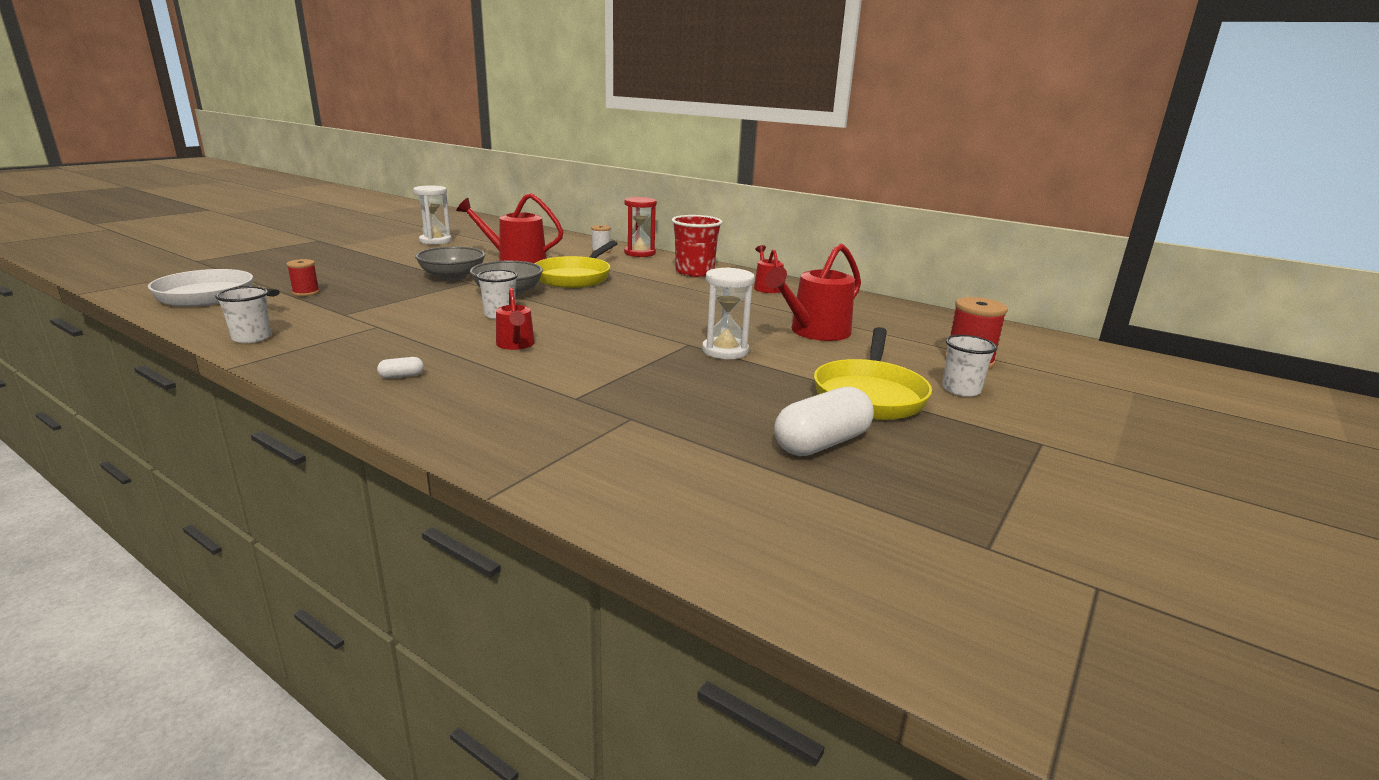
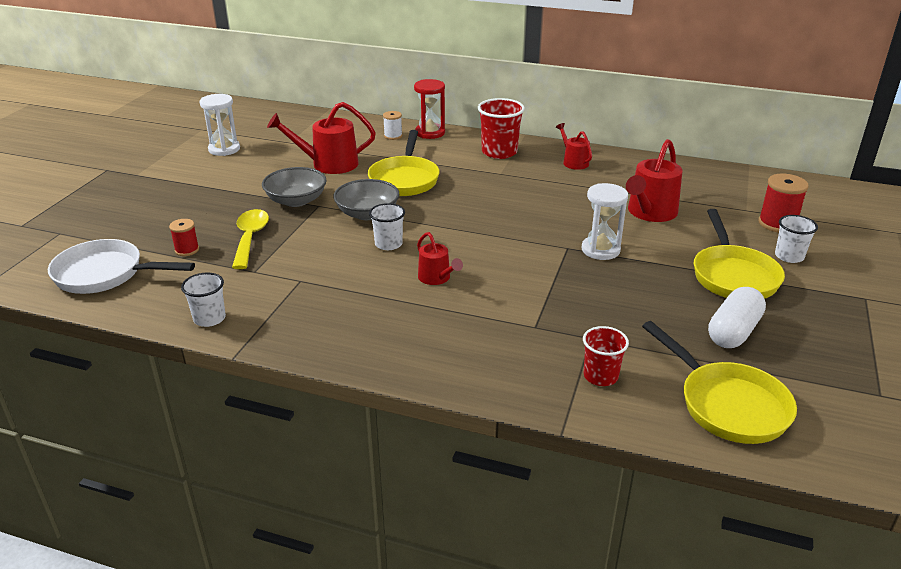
camera: 15 degrees left, 10 degrees up
(374, 293) = (250, 238): none -> yellow spoon
(401, 376) = (383, 334): white capsule -> none
(602, 453) = (600, 376): none -> red cup
(742, 512) = (727, 404): none -> yellow pan

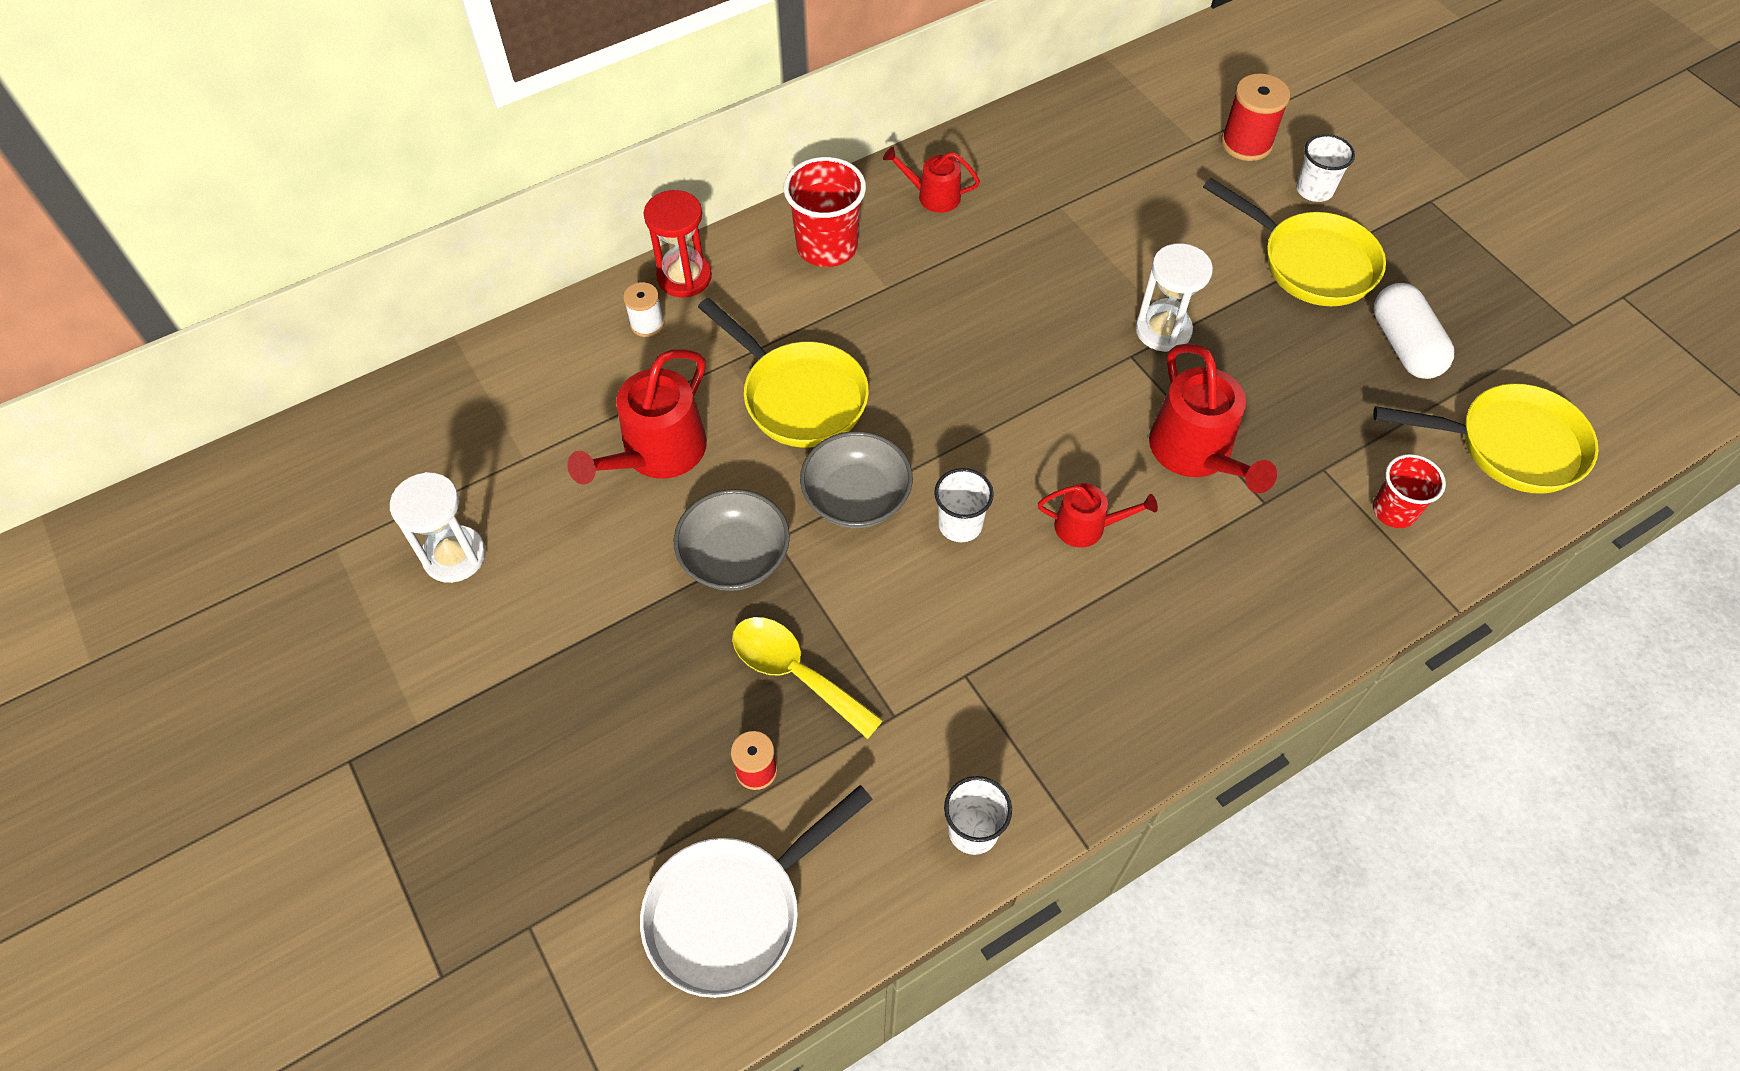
camera: 50 degrees left, 25 degrees up
(650, 212) = (1124, 225): red watering can -> red watering can (1195, 453)

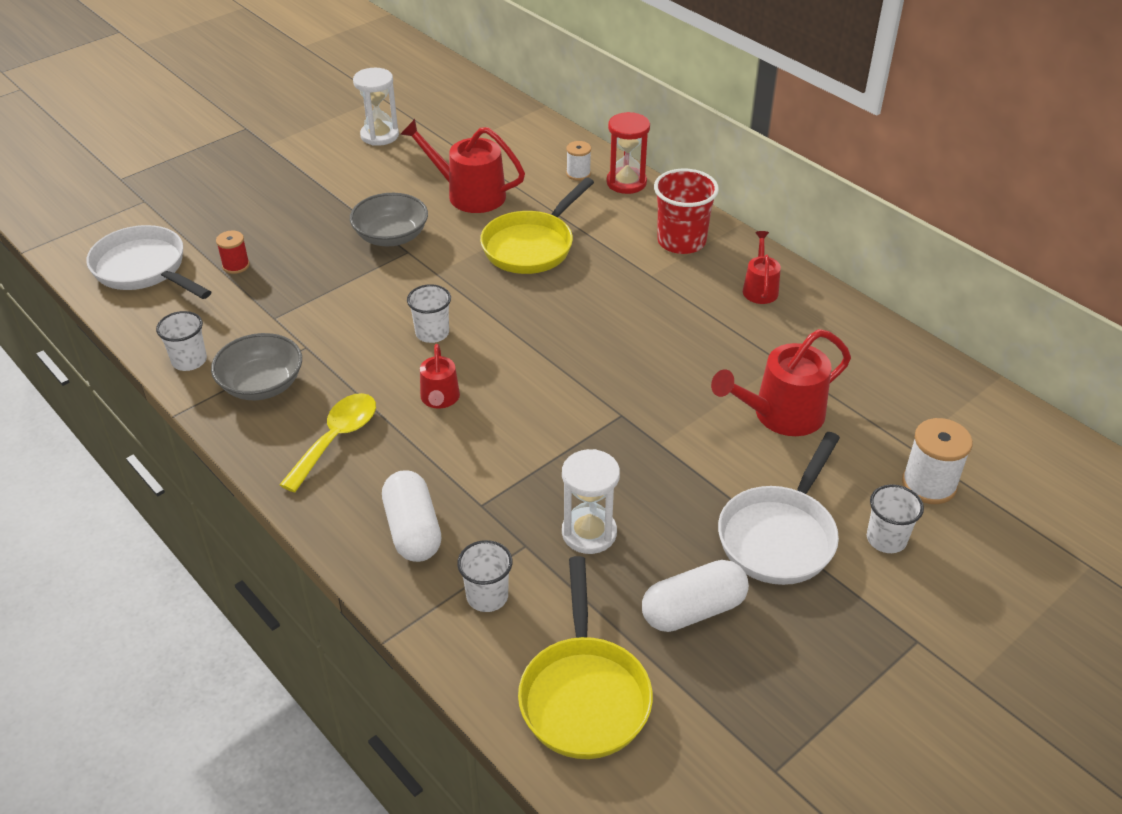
camera: 80 degrees right, 15 degrees down
(795, 673) = (305, 272): yellow spoon -> yellow spoon (336, 439)
(856, 498) = (448, 282): grey bowl -> grey bowl (262, 385)
(1163, 330) = (657, 433): white hourglass -> white hourglass (589, 533)
(1195, 453) = (525, 459): red watering can -> red watering can (781, 415)
(1246, 143) = (928, 484): red spool -> white spool
(1302, 571) = (413, 530): none -> white capsule
(1310, 263) = (780, 536): yellow pan -> white pan
(1394, 510) = (487, 596): red cup -> white cup

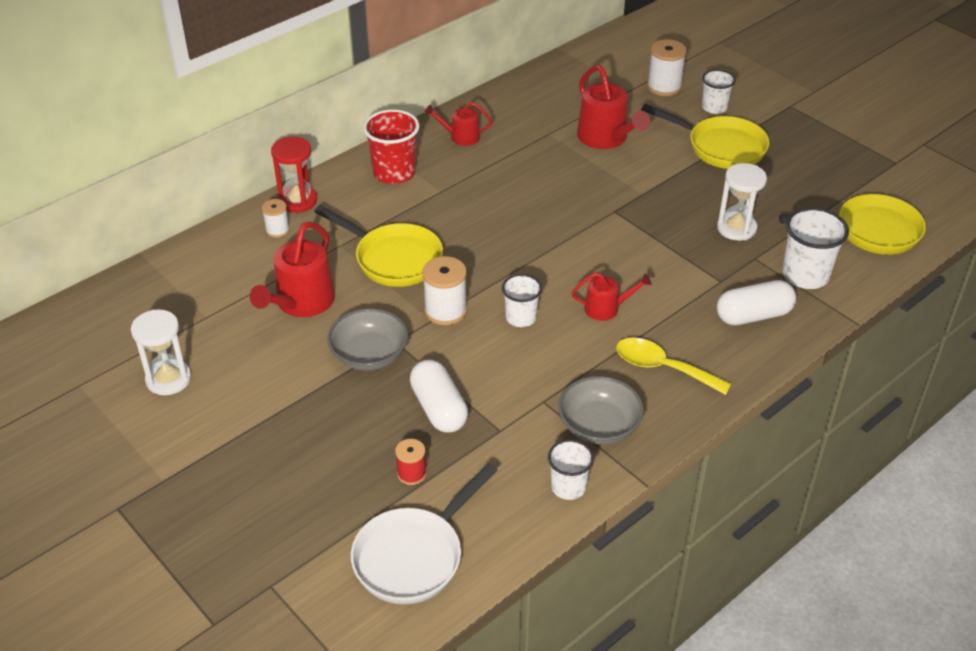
camera: 90 degrees left, 0 degrees up
(448, 281) = (445, 311): none -> white spool
(487, 596) = (805, 275): white cup -> white cup, size x1.58
(693, 610) = (791, 185): white capsule -> white capsule (439, 408)
(780, 536) = (720, 147): white pan -> yellow pan

